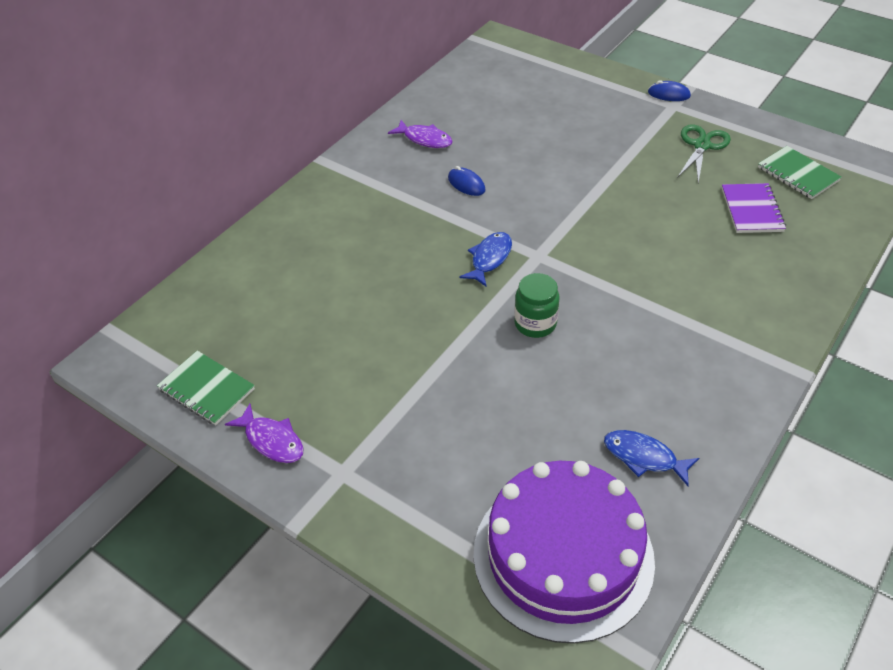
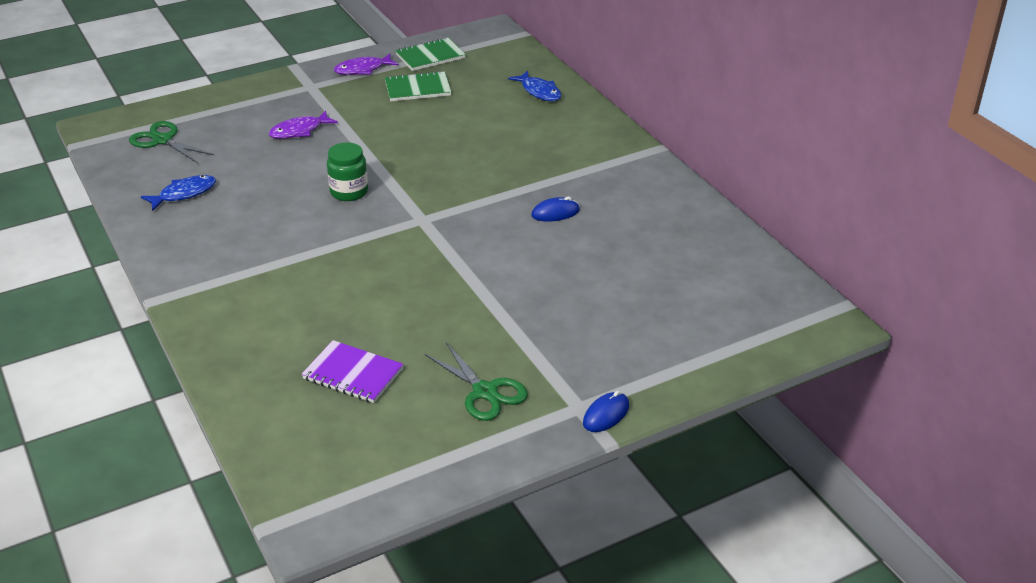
camera: 115 degrees right, 10 degrees down
(425, 139) = (648, 210): purple fish -> purple fish (299, 131)
(489, 259) = (443, 194): blue fish -> blue fish (539, 92)
(563, 555) = (163, 140): purple cake -> green scissors
(798, 174) = (371, 442): green notebook -> green notebook (417, 89)

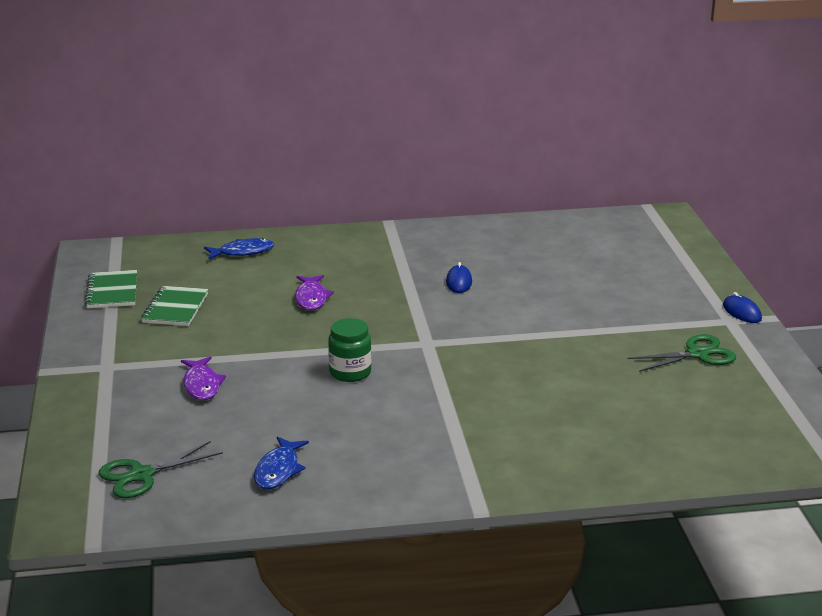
camera: 70 degrees left, 10 degrees down
(184, 194) = (278, 470): blue fish -> blue fish turned 150 degrees counterclockwise
(353, 374) = (651, 409): purple notebook -> none
(363, 69) = (100, 331): purple fish -> purple fish (311, 298)

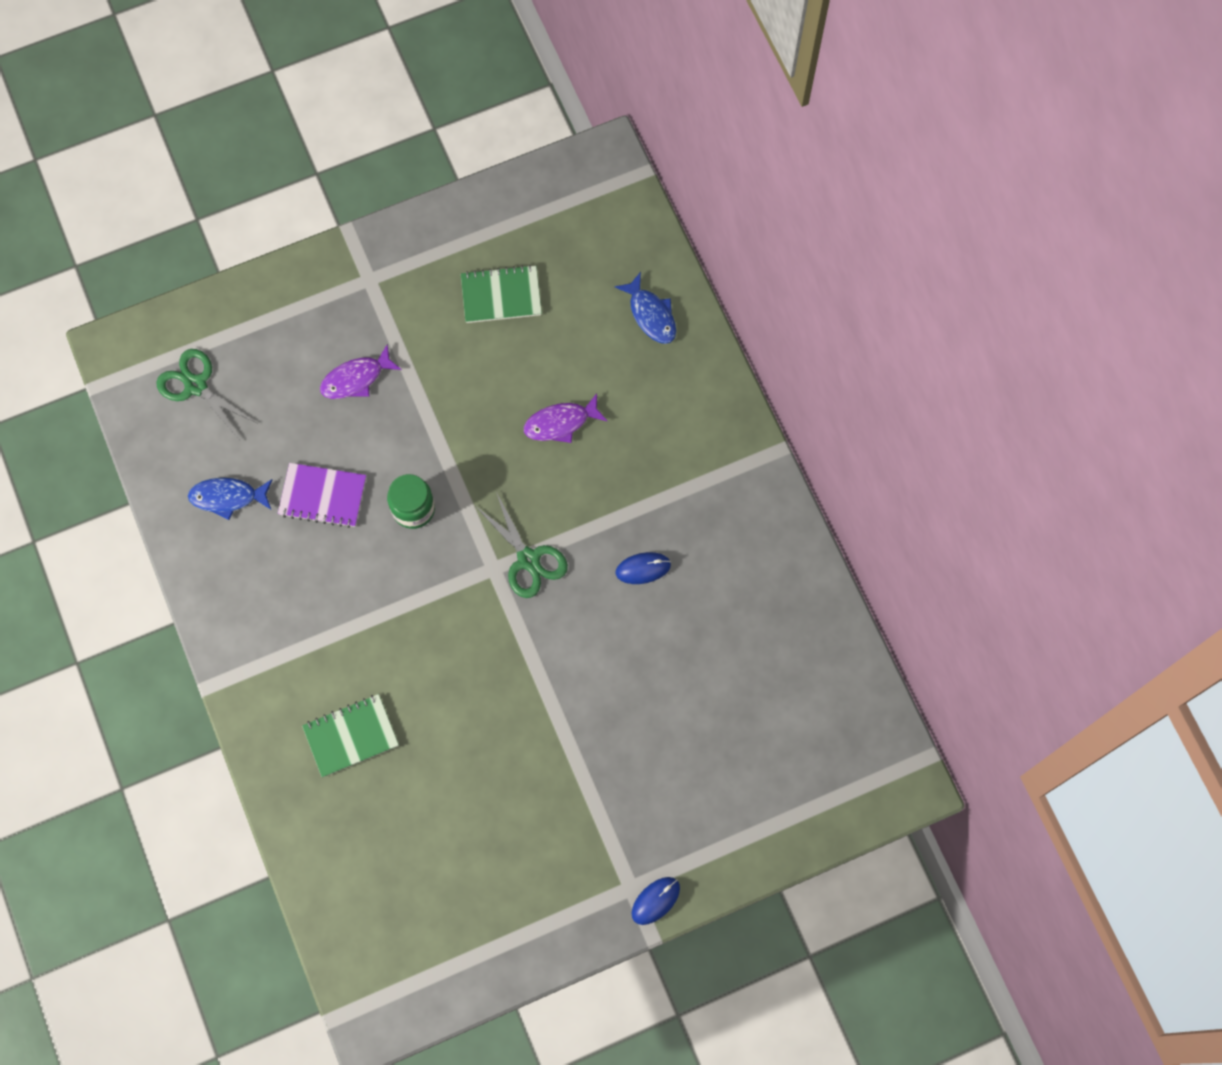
camera: 75 degrees right, 45 degrees up
(112, 291) = (520, 220): green notebook -> green notebook (351, 736)
(310, 417) = (323, 496): none -> purple notebook
(697, 354) = (541, 857): green scissors -> green scissors (528, 559)

